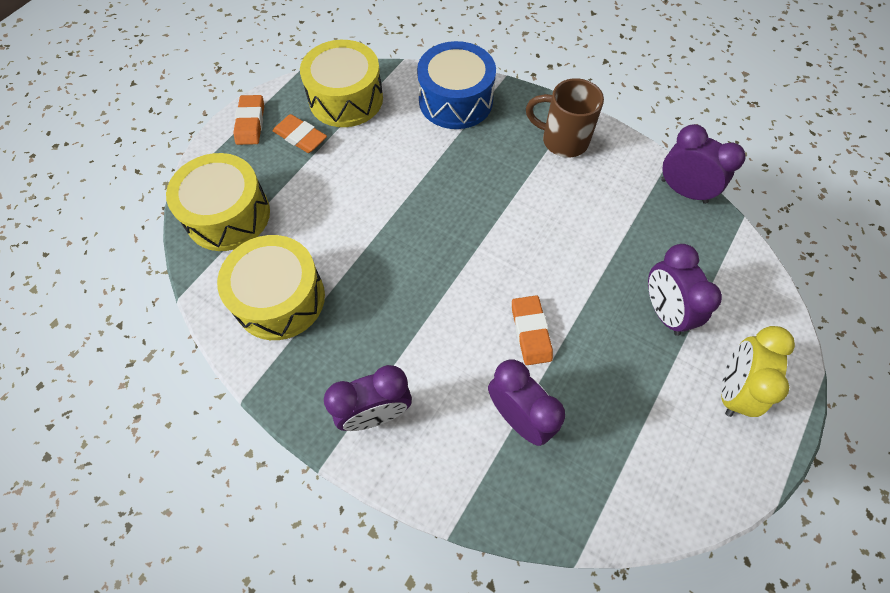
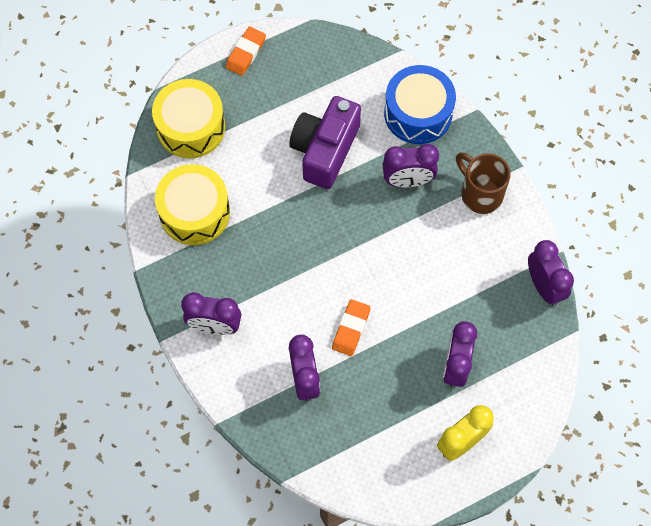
camera: 30 degrees right, 5 degrees up
(300, 137) = (277, 85): orange eraser -> none
(346, 99) = (331, 67): yellow drum -> none
(386, 172) = (325, 150): none -> purple camera
(487, 161) = (408, 181): none -> purple clock

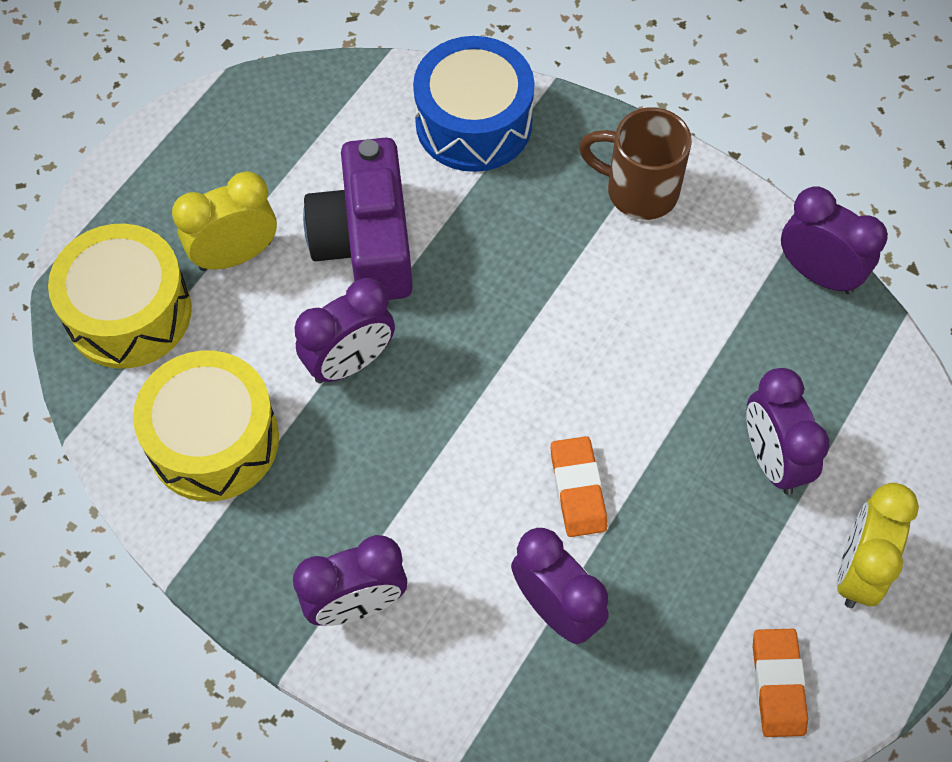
camera: 30 degrees left, 5 degrees down
(246, 53) = (153, 161): orange eraser -> orange eraser (778, 684)
(257, 124) = (235, 255): none -> yellow clock
(408, 181) = (521, 225): purple clock -> purple clock (350, 362)

